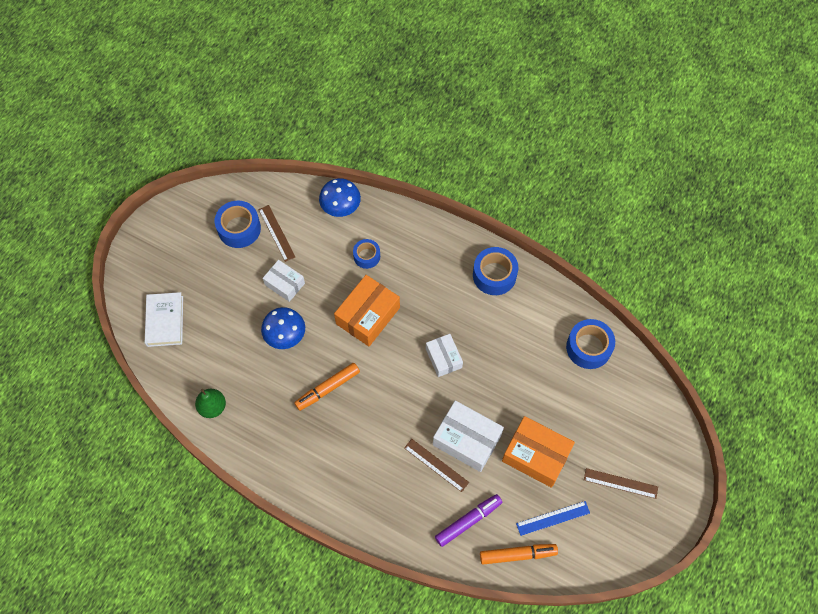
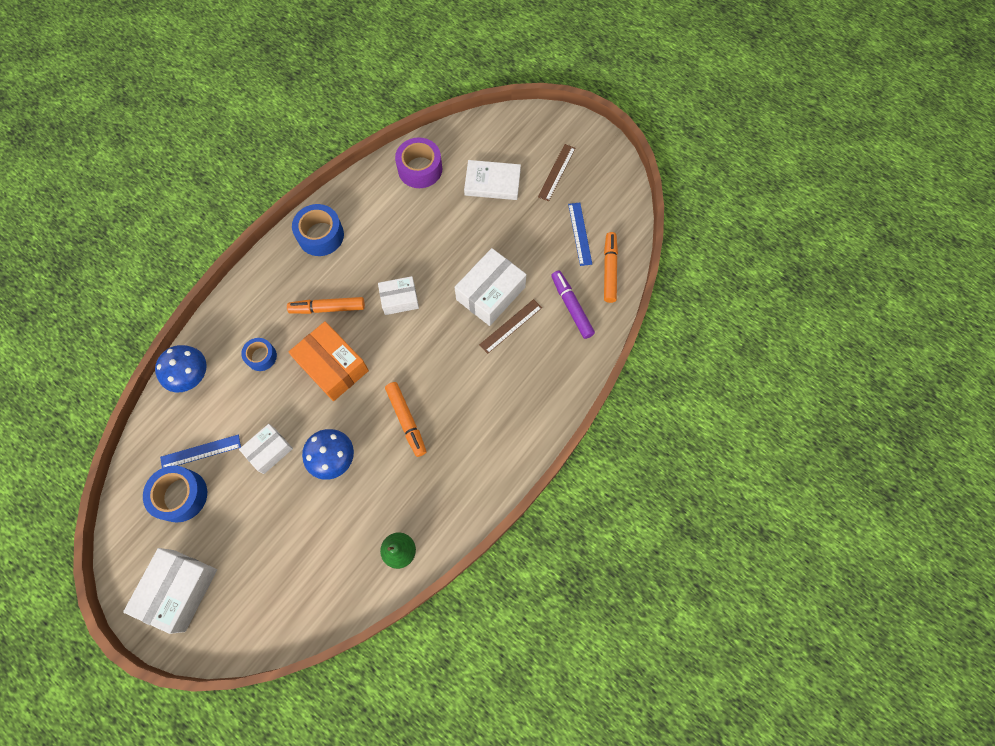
camera: 80 degrees left, 5 degrees up
(165, 321) = (277, 600): white book -> white book (492, 183)
(166, 248) = (179, 590): none -> white box
(276, 233) = (201, 452): brown ruler -> blue ruler
(422, 298) = (327, 308): none -> orange marker
(536, 455) = (517, 235): orange box -> none
(588, 347) = (420, 169): blue tape -> purple tape

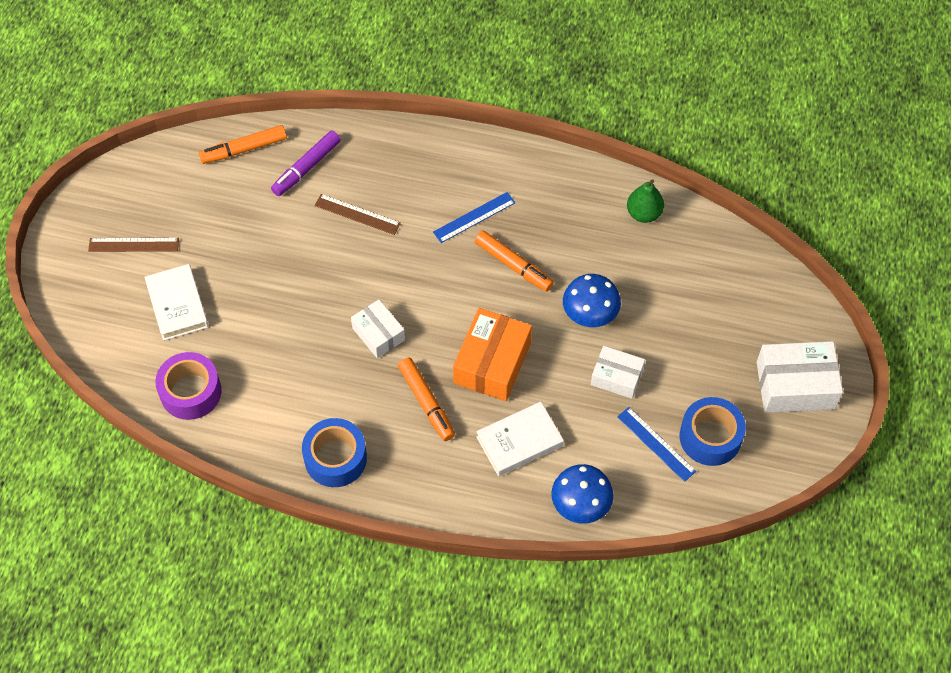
camera: 115 degrees left, 10 degrees down
(261, 356) = (519, 441): blue tape -> white book
(406, 420) = (513, 265): orange marker -> orange marker turned 90 degrees clockwise
(490, 293) = (327, 248): white box -> none
(579, 234) = (209, 192): blue ruler -> blue ruler (474, 217)

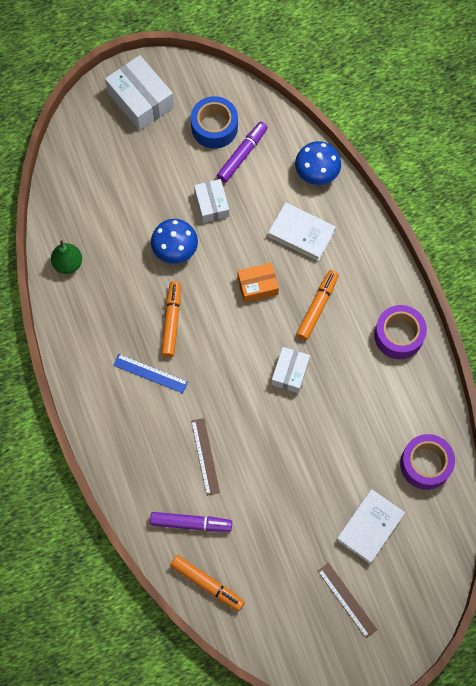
camera: 125 degrees left, 10 degrees up
(335, 458) = (398, 335): blue tape -> purple tape
(492, 363) = (257, 286): orange box -> orange box, size x0.62
(656, 444) = (242, 155): blue ruler -> purple marker

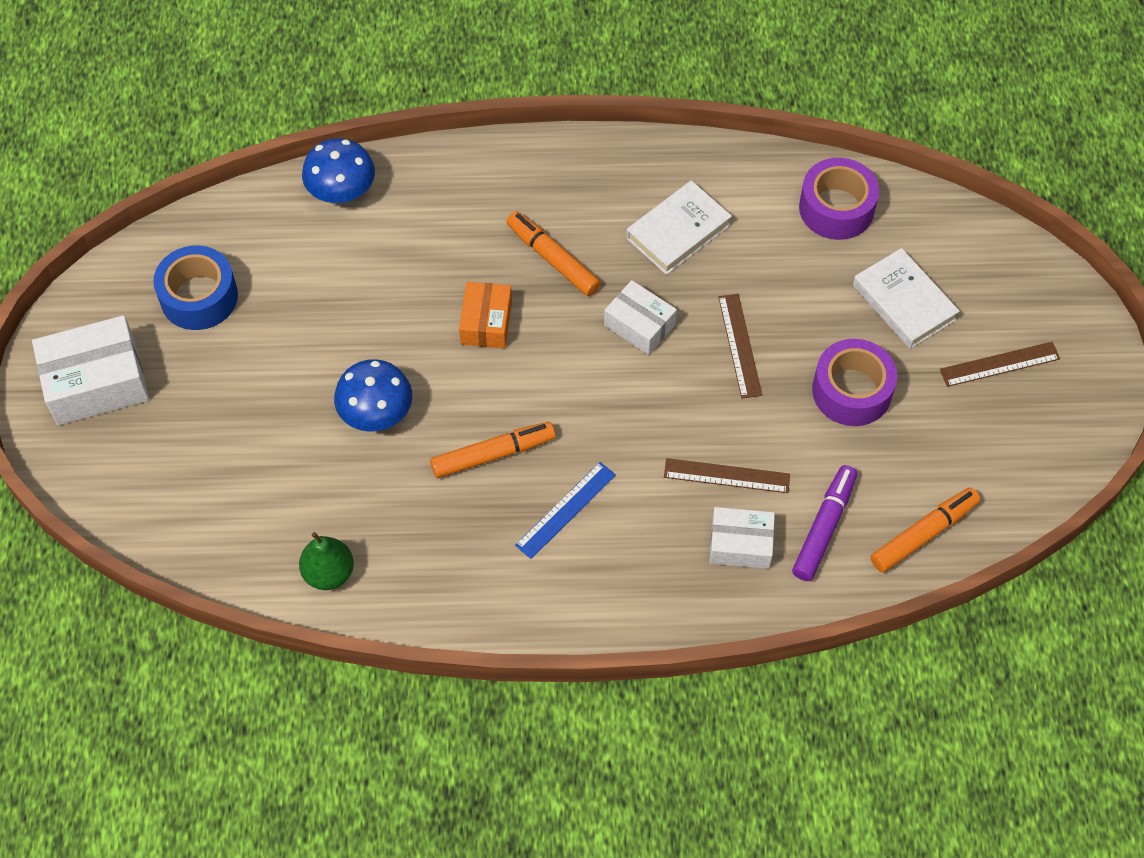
camera: 70 degrees left, 10 degrees down
(171, 321) = (493, 454): orange marker -> orange marker turned 135 degrees clockwise
(211, 205) = (326, 341): white box -> white box (740, 544)
(242, 155) = (264, 275): purple marker -> none
(298, 436) = (739, 345): none -> brown ruler
(301, 233) = (429, 241): white book -> white book (678, 231)
(398, 335) = (637, 176): purple tape -> purple tape (851, 391)

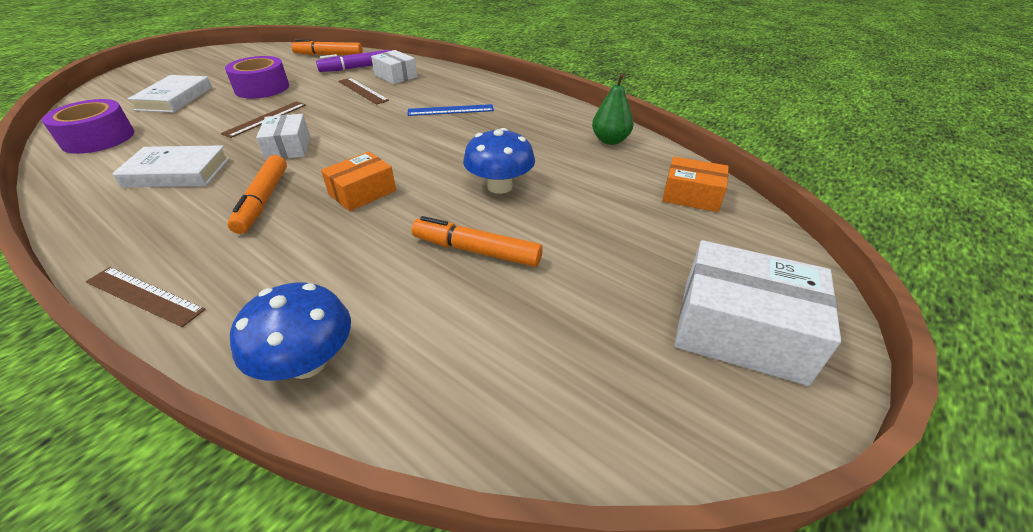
camera: 140 degrees left, 20 degrees down
(192, 522) = (691, 195): none -> orange box
(199, 297) = (568, 348): blue tape -> none
(493, 454) = (455, 140): orange marker -> orange marker (476, 251)
(1000, 364) = (199, 71): brown ruler -> brown ruler (144, 295)

